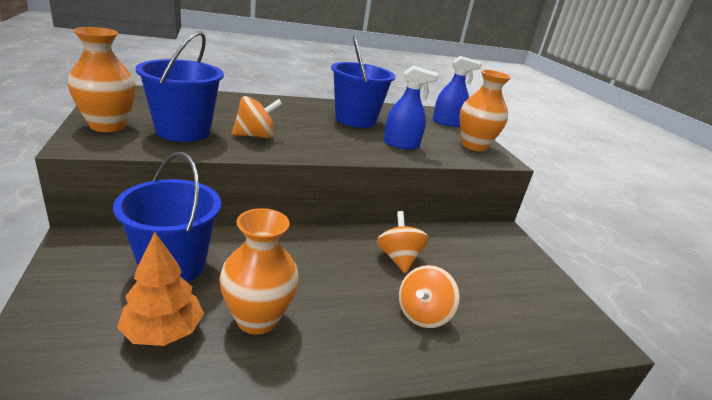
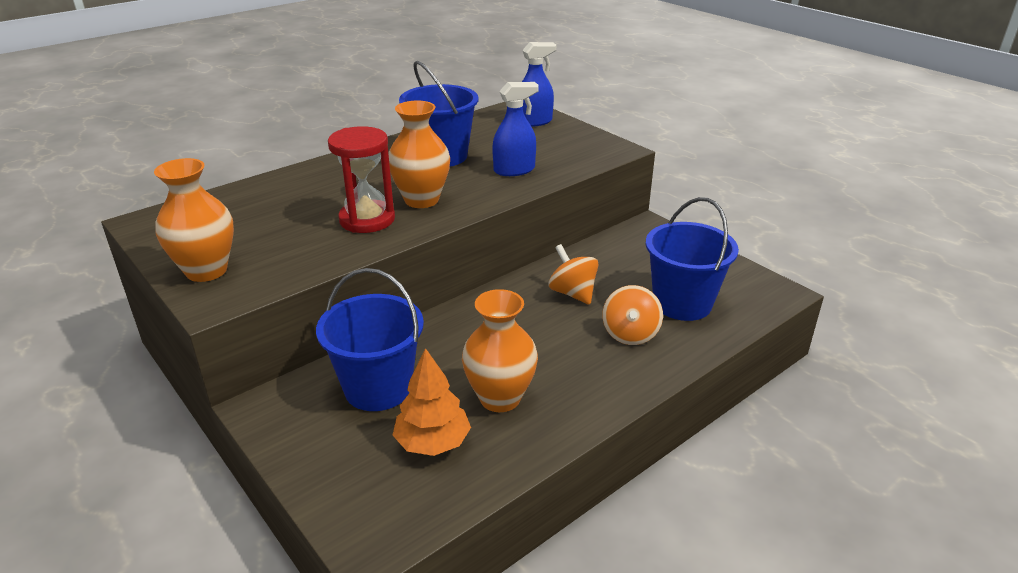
camera: 20 degrees left, 5 degrees up
(183, 131) = (290, 244): blue bucket -> blue bucket (682, 303)
(255, 136) = (367, 219): orange spinning top -> red hourglass
(474, 146) = (582, 143): orange vase -> orange vase (421, 200)

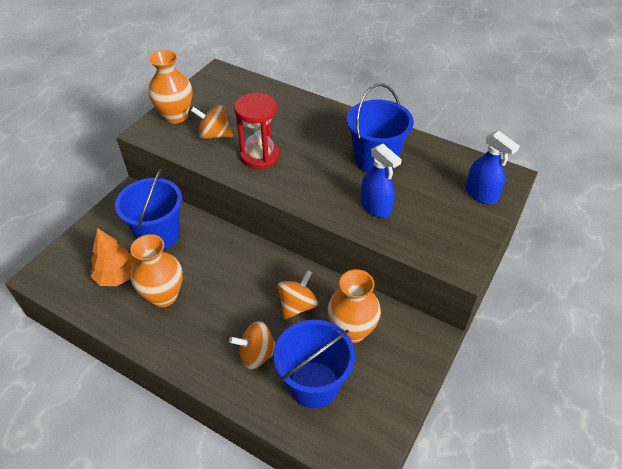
camera: 70 degrees right, 15 degrees up
(288, 245) = (214, 135): none -> orange spinning top
(421, 200) = (299, 172): orange vase -> orange vase (352, 331)

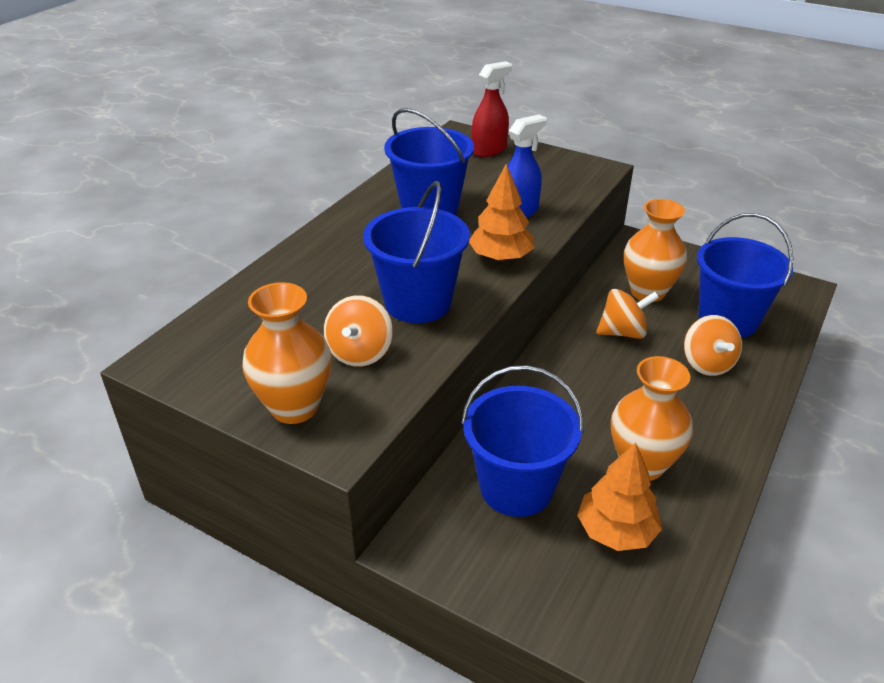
camera: 90 degrees left, 10 degrees down
(259, 156) = (418, 302): red hourglass -> blue bucket
(297, 305) = (623, 332): orange spinning top -> orange spinning top turned 135 degrees clockwise
(310, 194) = (501, 257): none -> orange tree
(481, 194) = (489, 150): blue spray bottle -> red spray bottle

